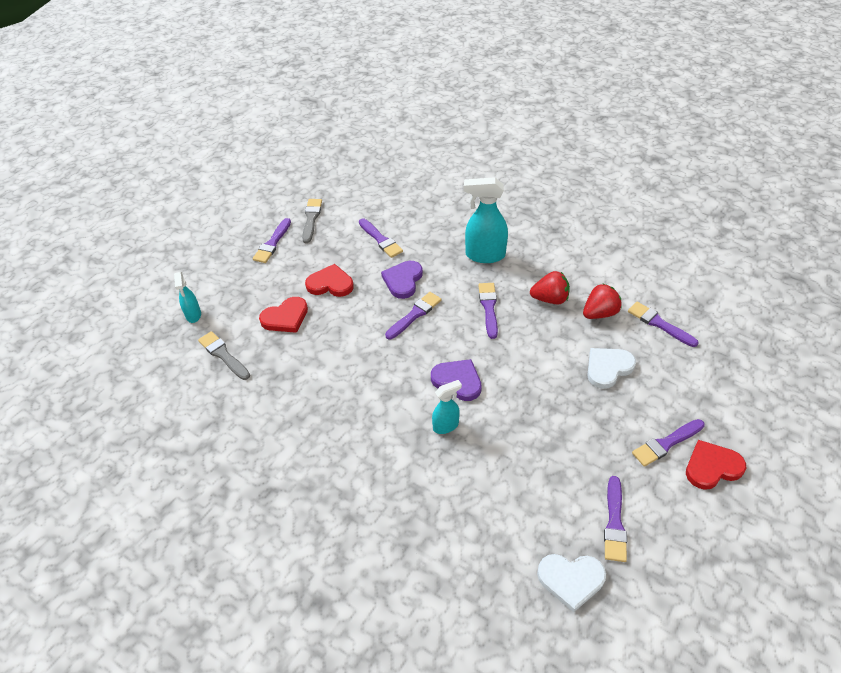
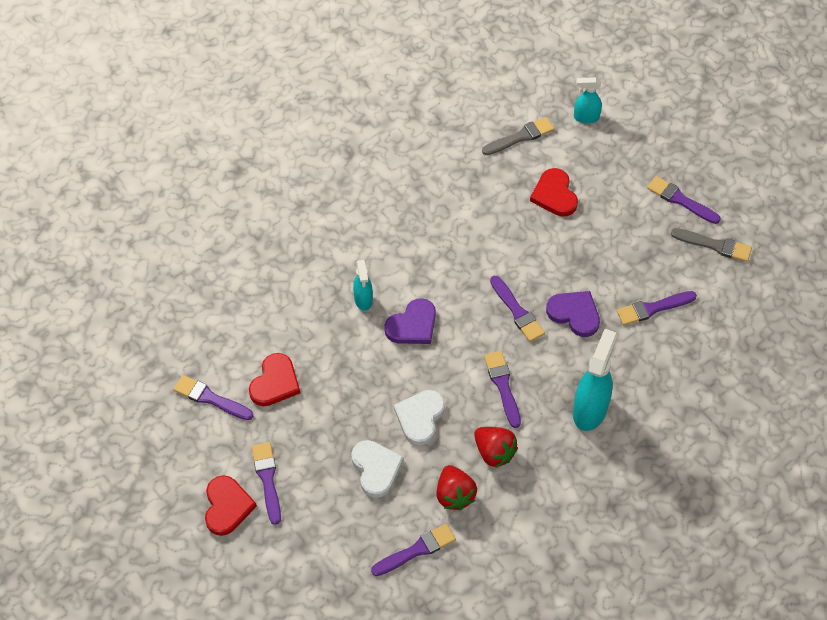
camera: 105 degrees right, 10 degrees up
(330, 284) = (592, 243): red heart -> red heart (275, 382)
(489, 307) = (503, 386): purple brush -> purple brush turned 120 degrees counterclockwise
(550, 299) = (494, 452): red strawberry -> red strawberry turned 60 degrees counterclockwise
(571, 580) = (178, 345): white heart -> white heart (420, 417)

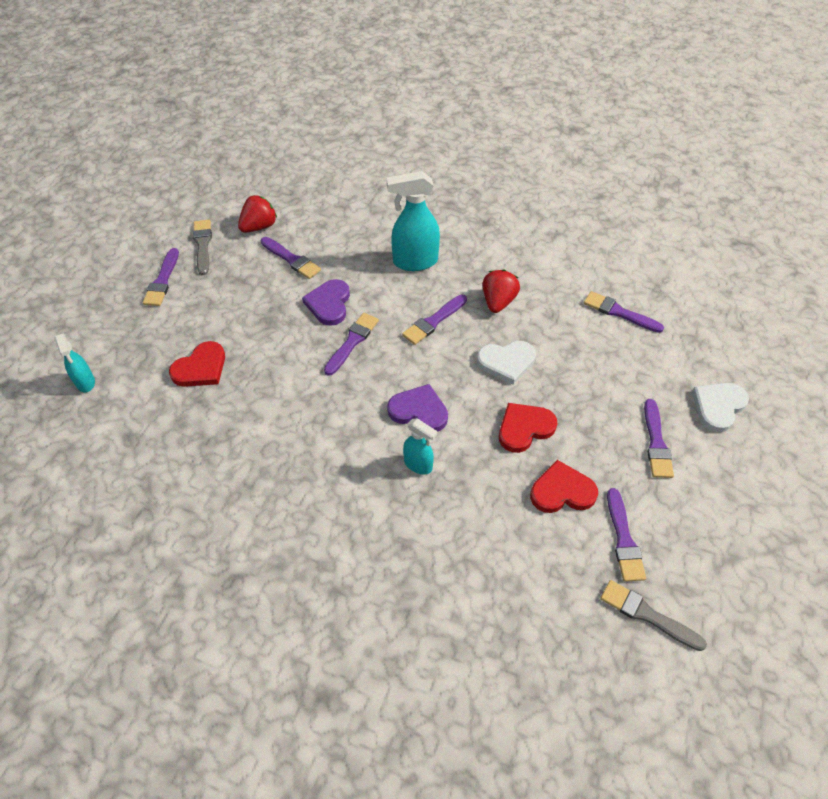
camera: 120 degrees left, 5 degrees down
(227, 506) = (707, 459): red heart -> red heart (524, 428)
(267, 479) = (656, 443): purple brush -> purple brush turned 45 degrees counterclockwise
(363, 300) = (418, 465): turquoise spray bottle -> turquoise spray bottle turned 75 degrees clockwise
(376, 469) = (577, 370): white heart -> white heart (718, 407)
(454, 495) = (554, 310): red strawberry -> red strawberry (259, 227)
(520, 137) = (135, 425): grey brush -> grey brush (647, 614)

